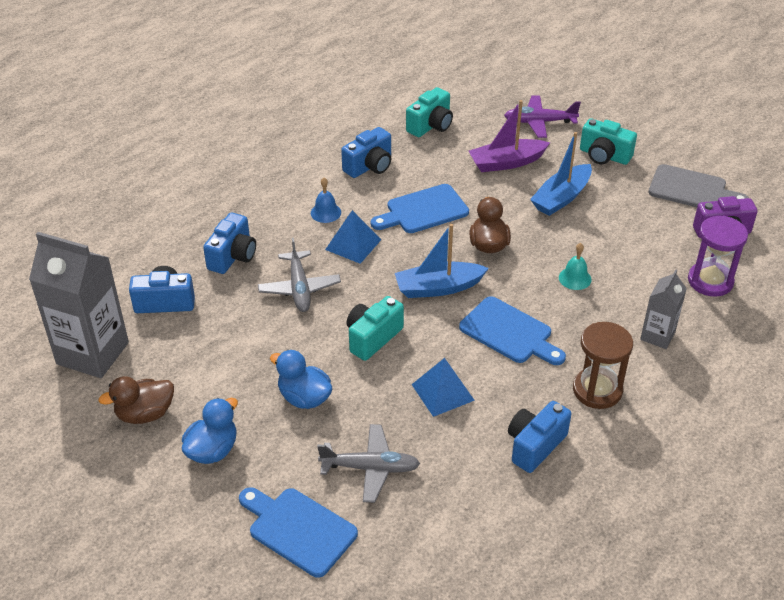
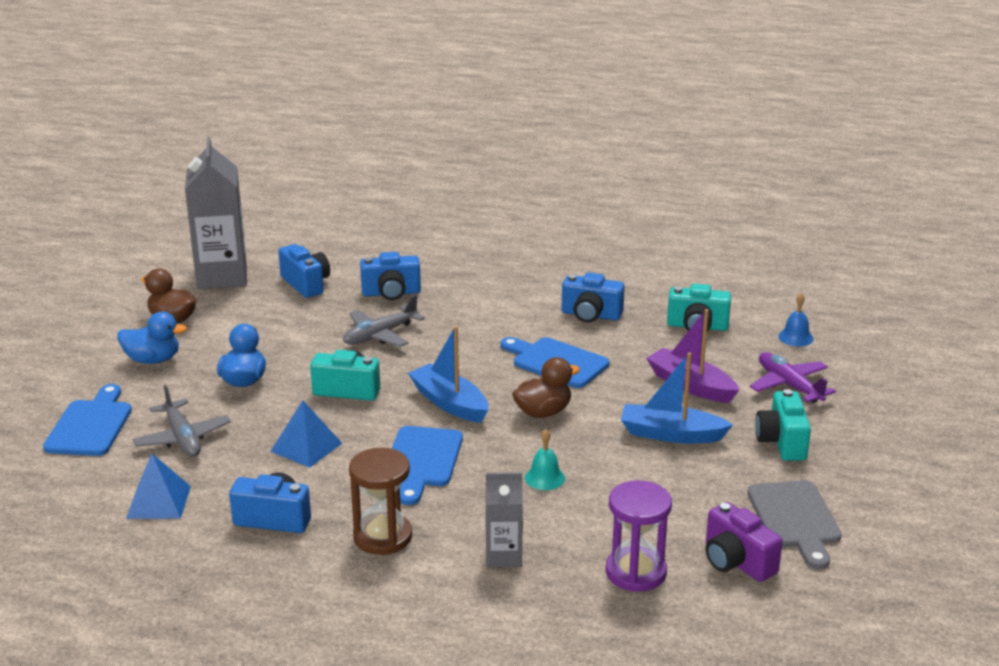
camera: 60 degrees right, 15 degrees down
(325, 212) = (497, 315): blue bell -> blue bell (795, 337)
(353, 244) = (466, 342): blue pyramid -> blue pyramid (159, 502)

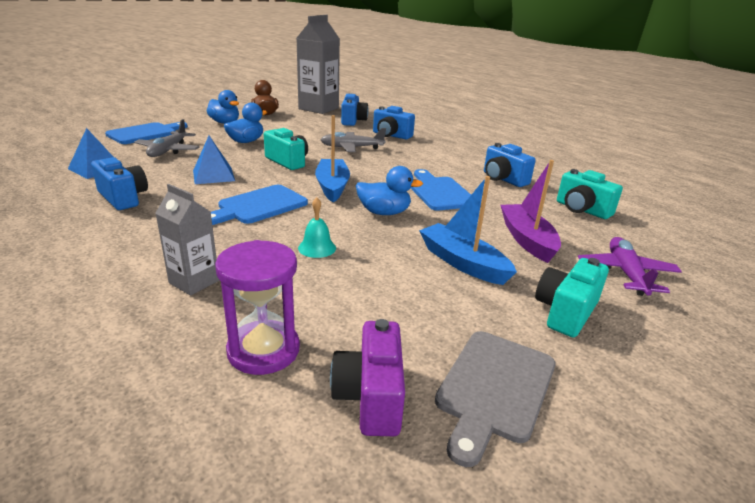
camera: 35 degrees right, 0 degrees up
(382, 537) = (152, 233): brown hourglass -> none
(543, 412) = (384, 212): brown duck -> blue duck
(795, 337) = (671, 244): blue bell -> none

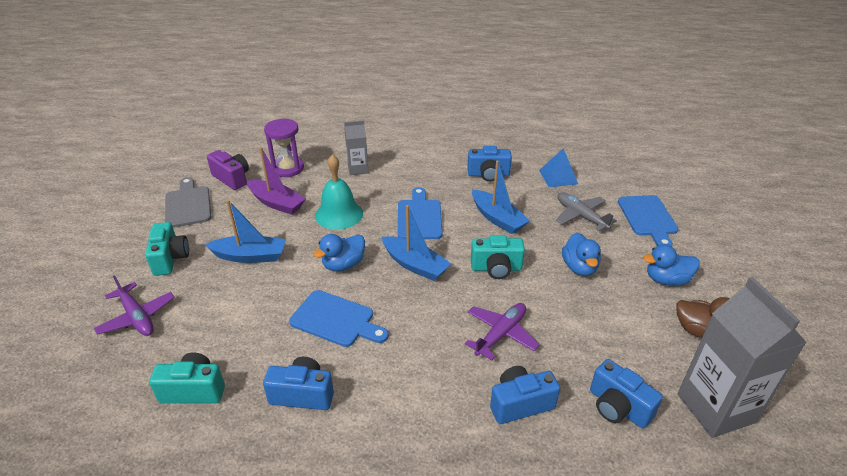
camera: 135 degrees right, 10 degrees up
(213, 175) = (497, 218): blue pyramid -> blue boat
(317, 248) = (339, 214): turquoise bell -> turquoise bell, size x1.88
(351, 148) = (501, 334): grey plane -> purple plane
(527, 240) = (222, 306): purple boat -> purple boat (276, 203)

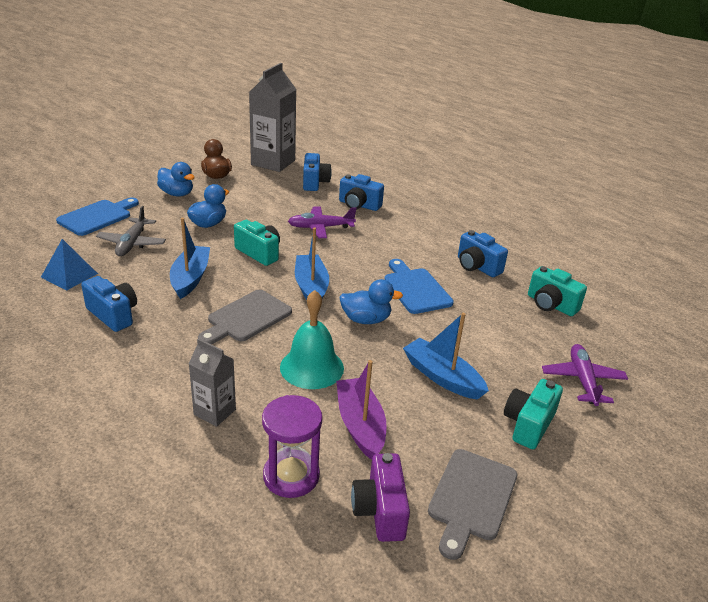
camera: 140 degrees left, 5 degrees down
(419, 217) = (246, 318): blue cutting board -> grey cutting board

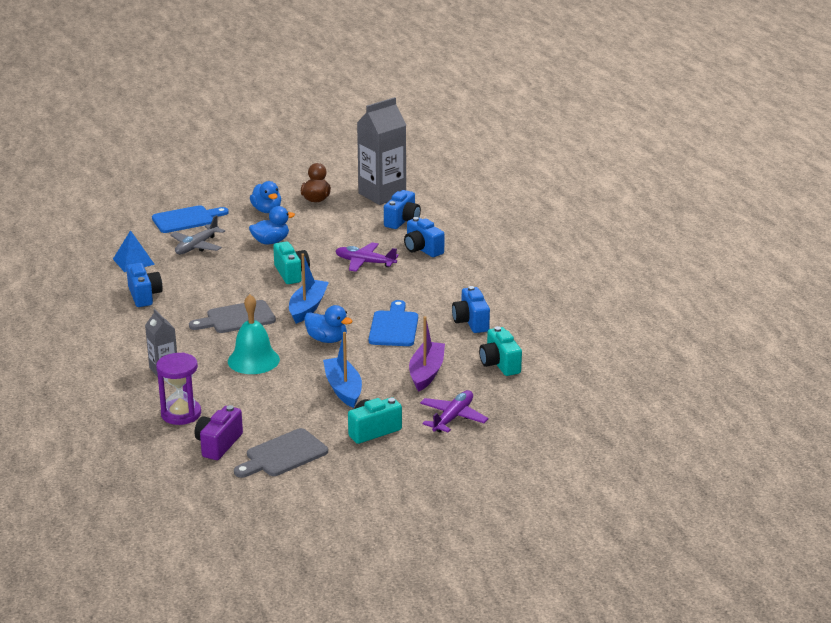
camera: 30 degrees right, 5 degrees down
(190, 278) = (220, 281): blue boat -> none
(360, 425) = (252, 400): purple boat -> purple boat (426, 373)

